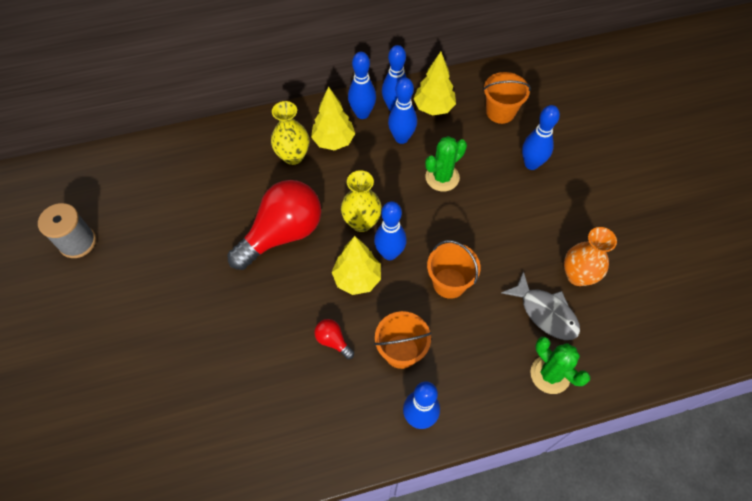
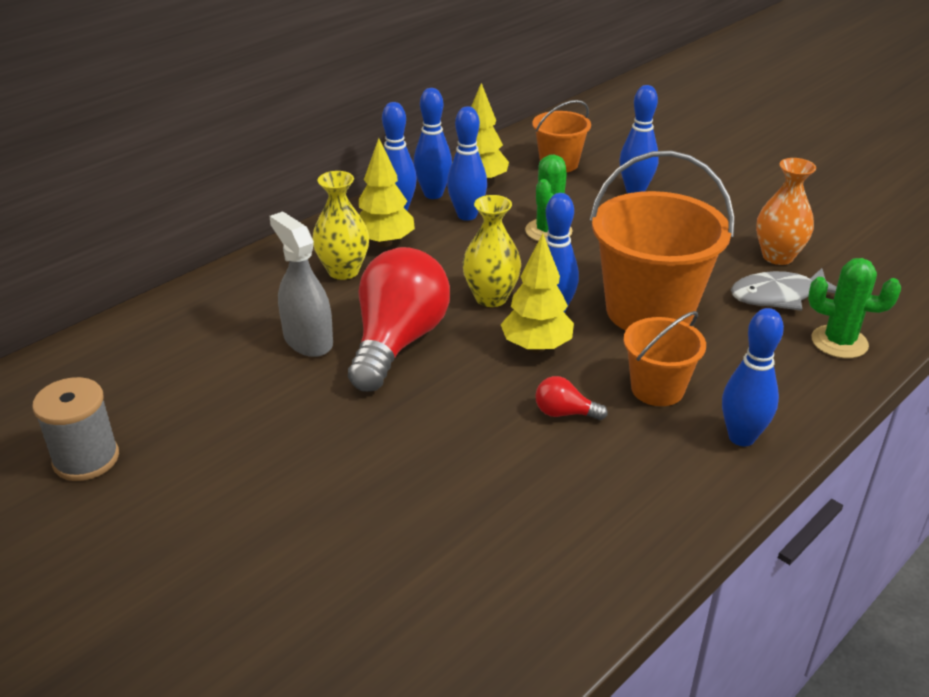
camera: 30 degrees left, 25 degrees down
(235, 207) = (308, 340): none -> grey spray bottle
(449, 283) = (649, 311): orange bucket -> orange bucket, size x1.82
(545, 312) = (778, 296): grey fish -> grey fish turned 150 degrees clockwise

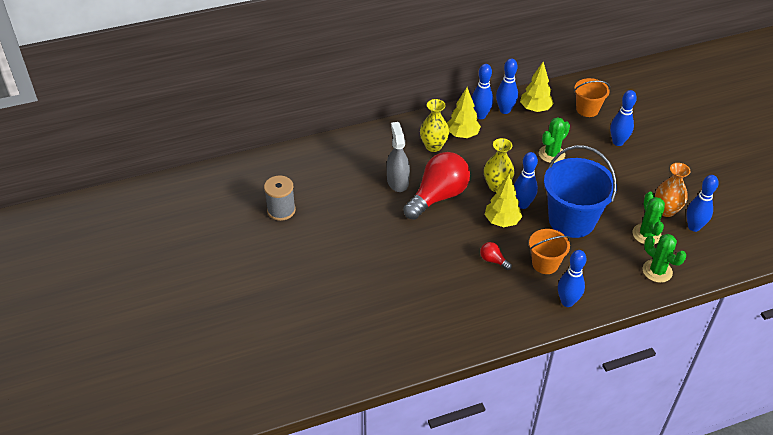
camera: 25 degrees right, 10 degrees up
(467, 215) = (514, 130): blue bowling pin -> blue bowling pin (694, 227)
(649, 311) = (571, 220): orange bucket -> blue bucket
(778, 296) = (646, 234): grey fish -> green cactus

